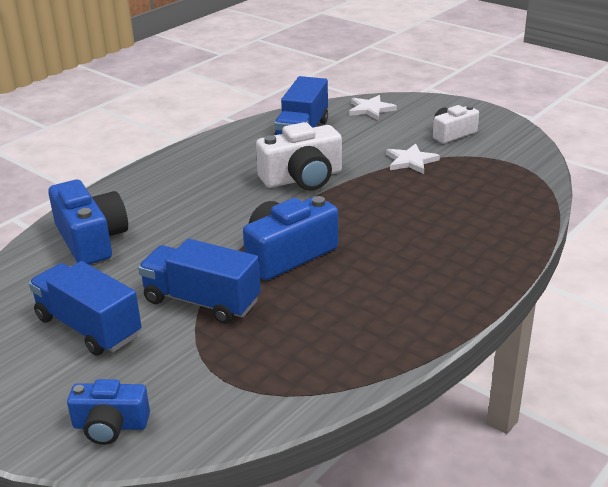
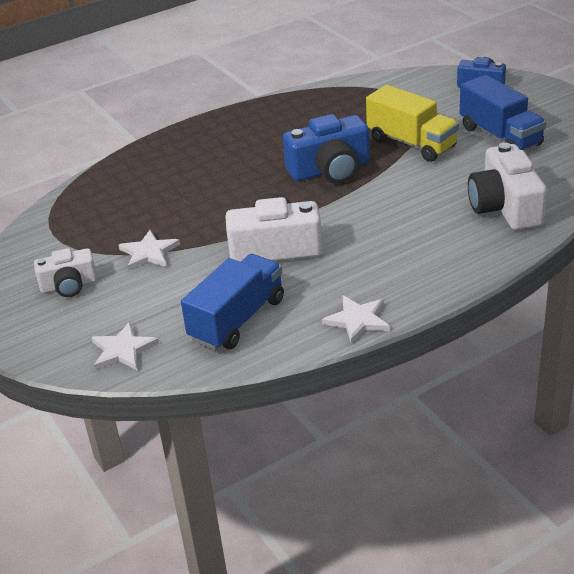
camera: 160 degrees left, 5 degrees up
(91, 240) = (505, 207): blue camera -> white camera
(201, 301) = (411, 143): blue truck -> yellow truck
(211, 143) = (357, 320): none -> white star

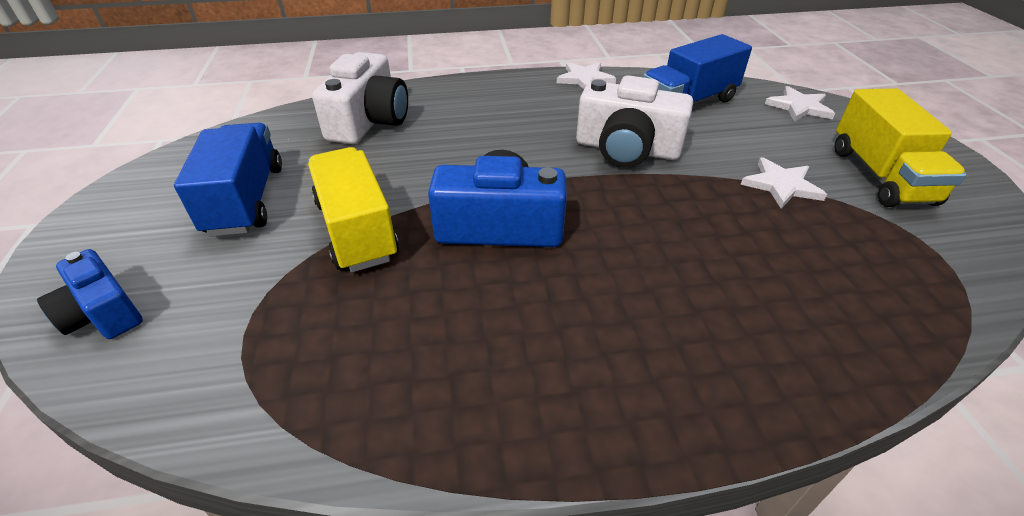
camera: 160 degrees left, 5 degrees up
(69, 285) = (880, 176): white camera -> yellow truck

